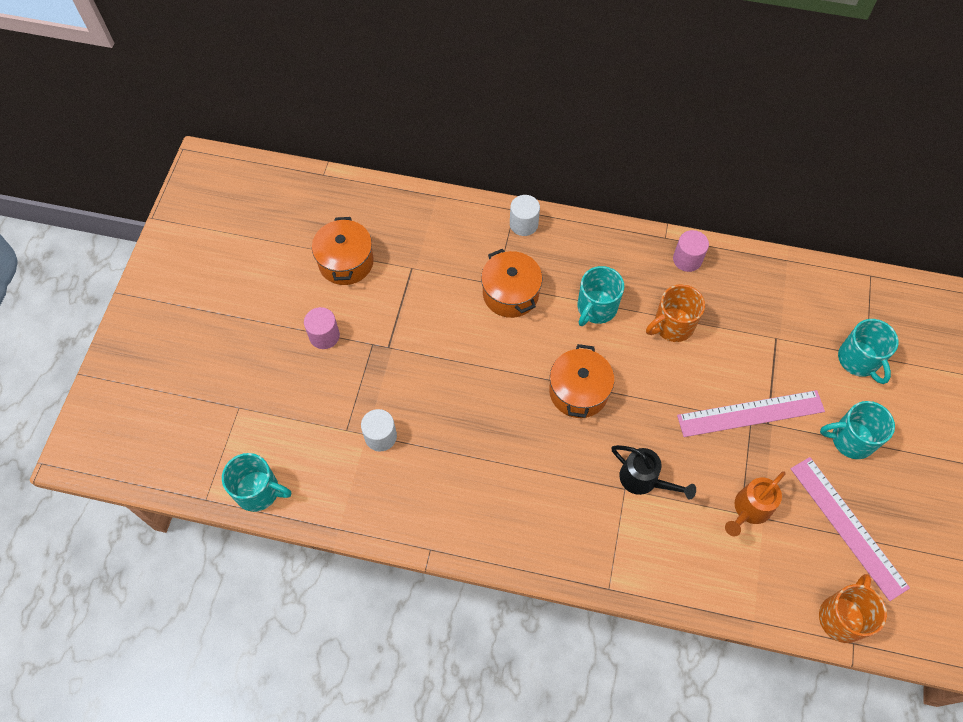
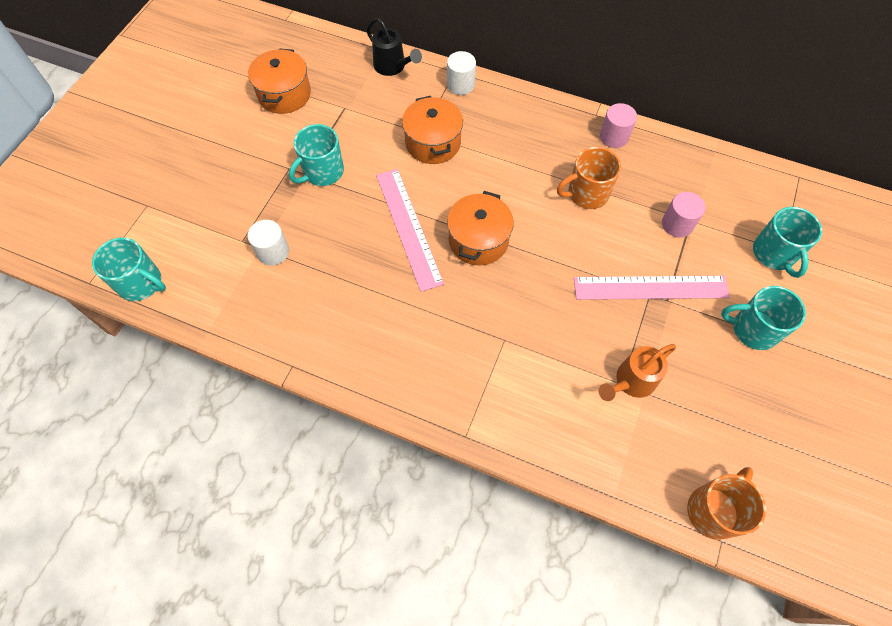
camera: 10 degrees right, 0 degrees up
(324, 336) = (246, 154): pink cylinder -> pink cylinder (677, 224)
(596, 308) = (513, 167): turquoise mug -> turquoise mug (322, 172)
(643, 480) = (526, 334): black watering can -> black watering can (392, 67)
(848, 526) = (736, 416): pink ruler -> pink ruler (408, 227)

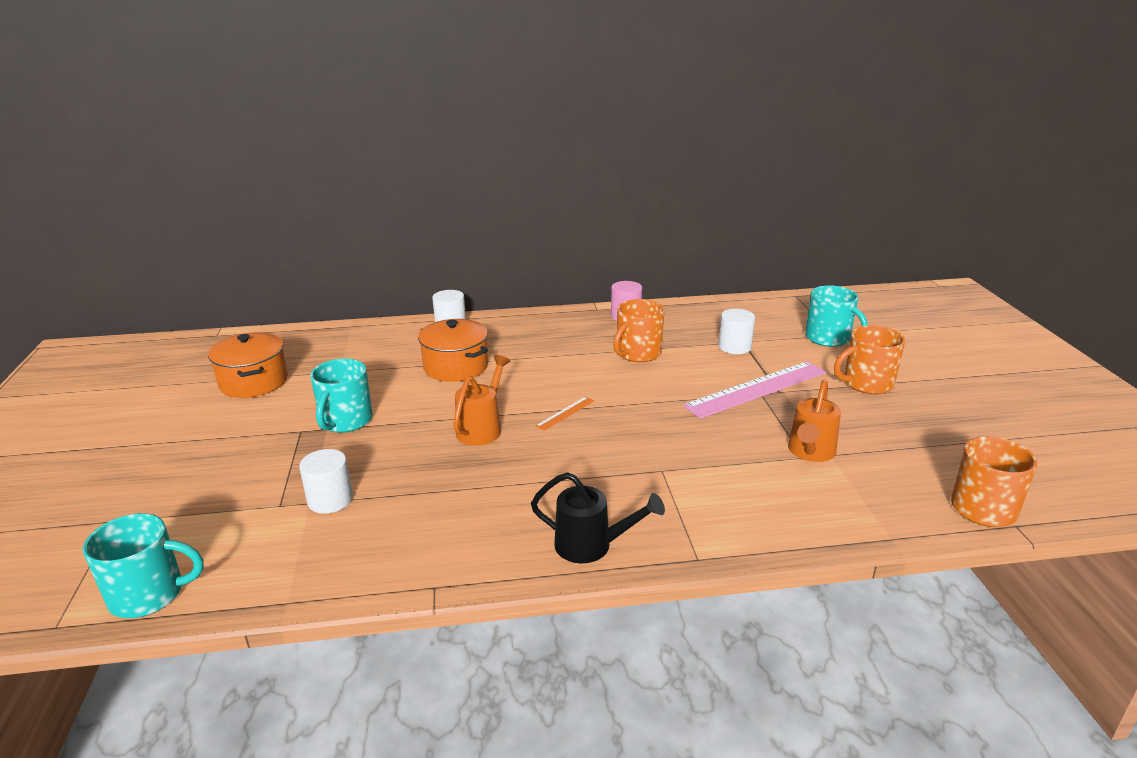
camera: 30 degrees left, 35 degrees down
(392, 67) = (368, 333): black watering can -> black watering can (591, 546)
(408, 227) = (482, 428): pink ruler -> orange watering can
(478, 240) = (565, 413): orange pot -> orange ruler
(677, 224) = (734, 347): pink cylinder -> white cylinder
(753, 329) = (866, 383): turquoise mug -> orange mug

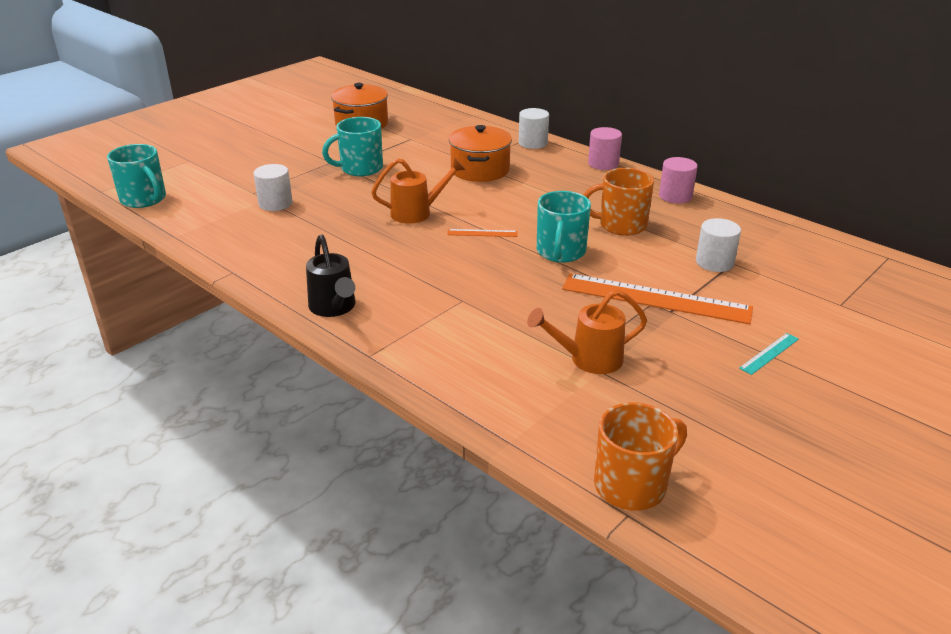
camera: 50 degrees right, 5 degrees up
(535, 317) = (603, 164): none -> pink cylinder
(756, 389) = (656, 298): pink ruler -> orange ruler
(828, 338) = (827, 304): turquoise mug -> turquoise mug (560, 252)
(866, 383) = (769, 353): orange mug -> turquoise ruler

